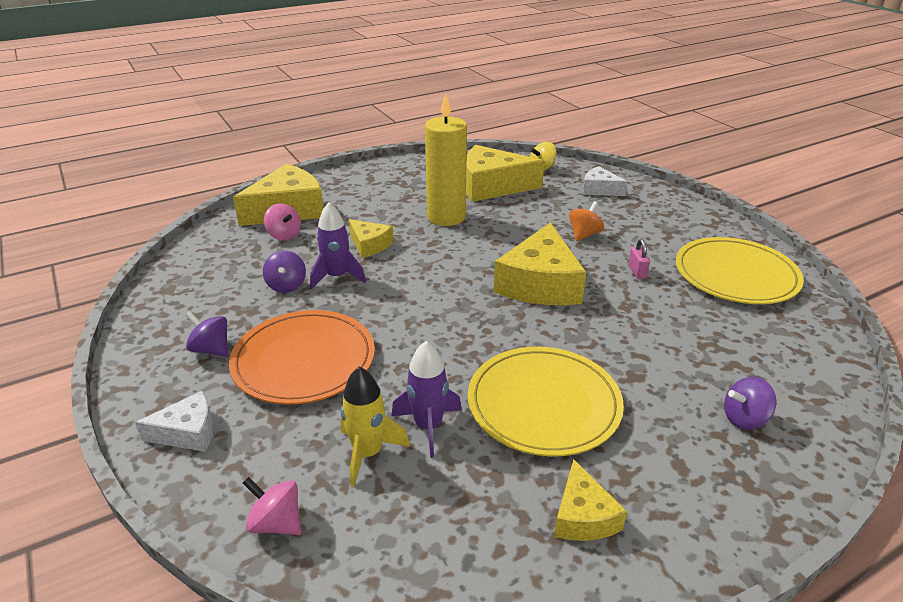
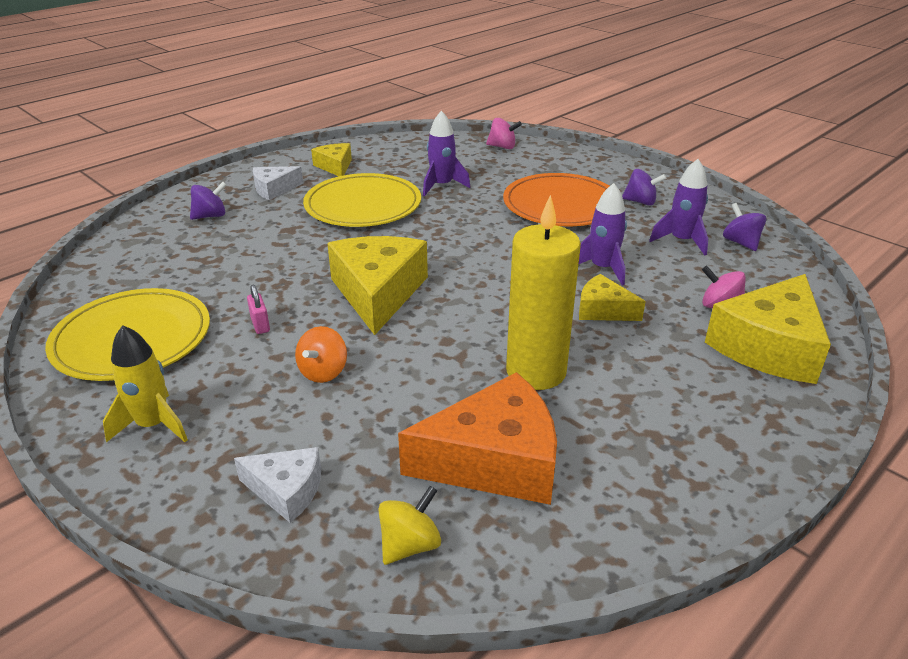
camera: 165 degrees right, 0 degrees up
(188, 432) = (594, 166): white cheese -> white cheese (274, 189)
(236, 292) = (681, 241): none -> purple rocket
(286, 285) = (643, 253): purple spinning top -> purple spinning top (740, 243)
(368, 453) = (473, 172): yellow rocket -> yellow rocket (153, 425)
(492, 186) = (494, 461): yellow cheese -> orange cheese

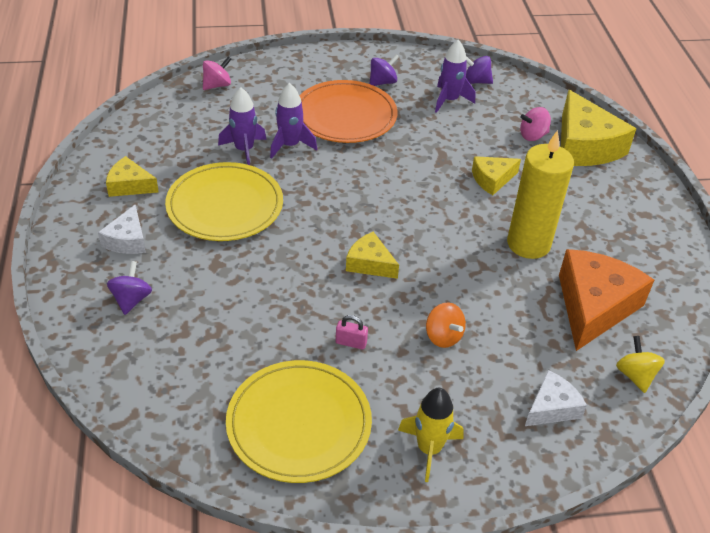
camera: 55 degrees left, 10 degrees up
(378, 293) = (370, 263): yellow cheese -> yellow cheese, size x0.53
(602, 268) = (446, 150): purple rocket -> purple rocket (290, 145)

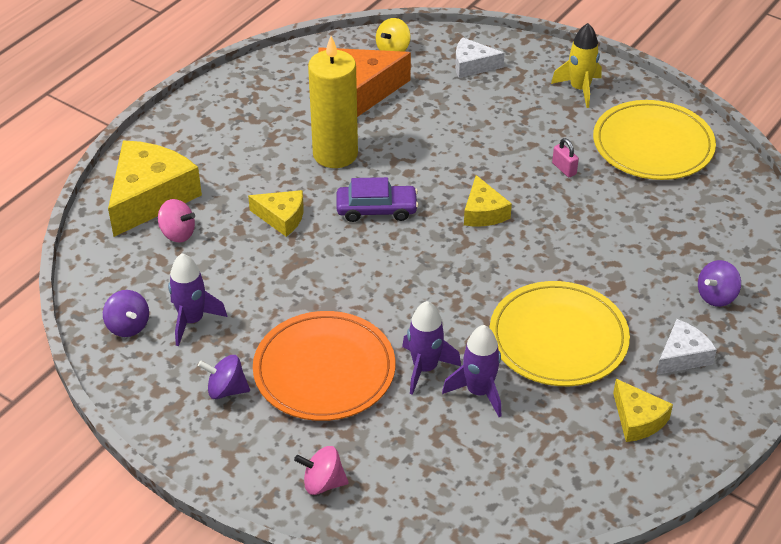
camera: 135 degrees left, 0 degrees up
(217, 85) = (419, 511): pink spinning top -> pink spinning top (323, 483)
(443, 221) = (376, 209): none -> purple car
(443, 336) = (491, 136): orange spinning top -> none

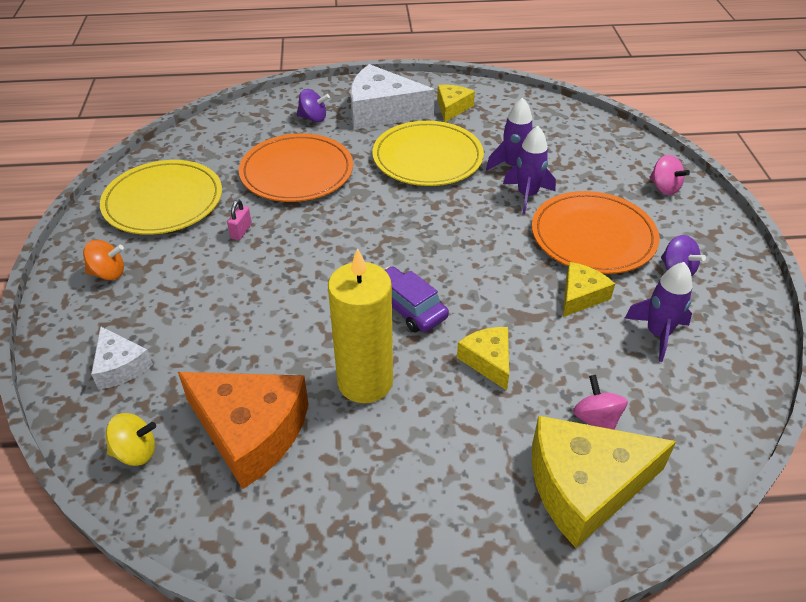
camera: 130 degrees left, 0 degrees up
(128, 326) = (718, 369): purple spinning top -> none
(483, 212) = (342, 247): yellow cheese -> yellow cheese (581, 296)
(579, 89) = (108, 273): yellow rocket -> orange spinning top
(622, 238) = (297, 172): none -> orange plate
(682, 356) = (382, 111): white cheese -> white cheese, size x1.87

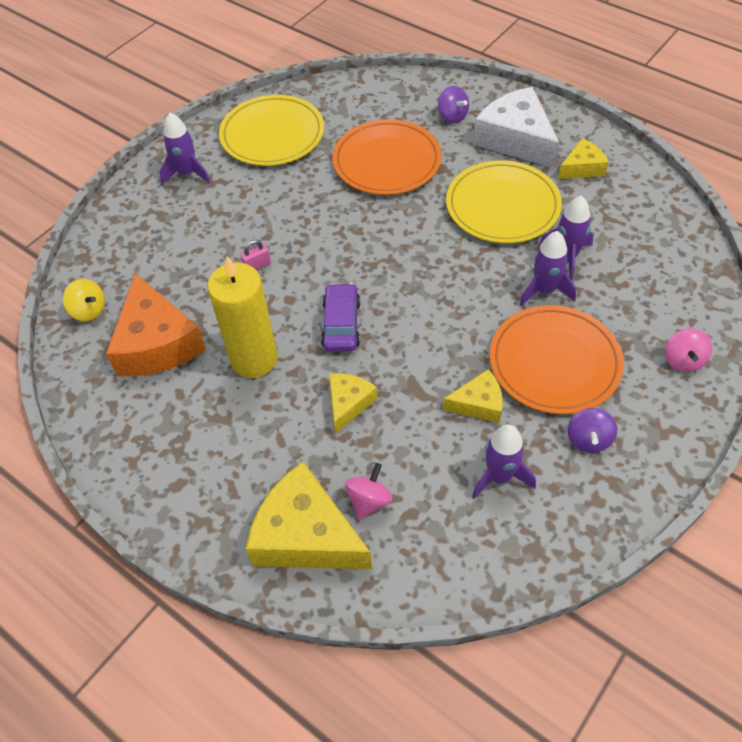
camera: 45 degrees right, 10 degrees up
(108, 273) = (187, 174): orange spinning top -> purple rocket
(120, 366) = (132, 247): white cheese -> none
(241, 231) = (297, 190): pink padlock -> pink padlock (257, 266)

